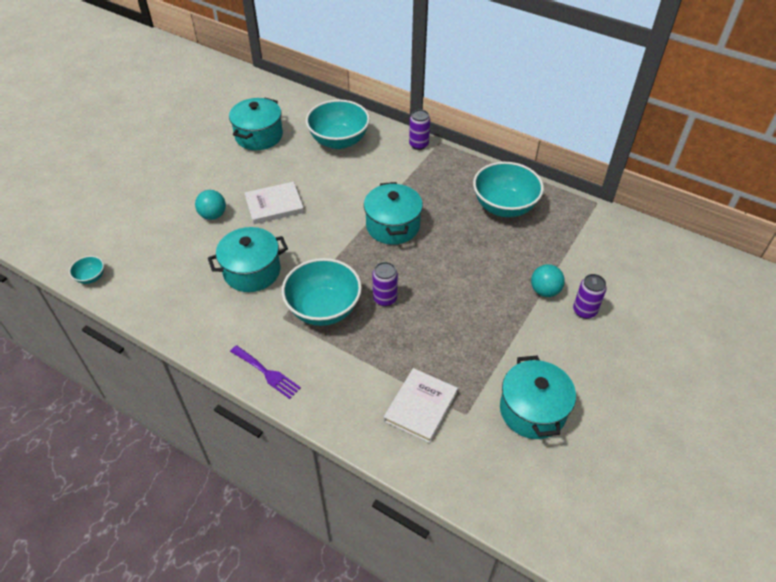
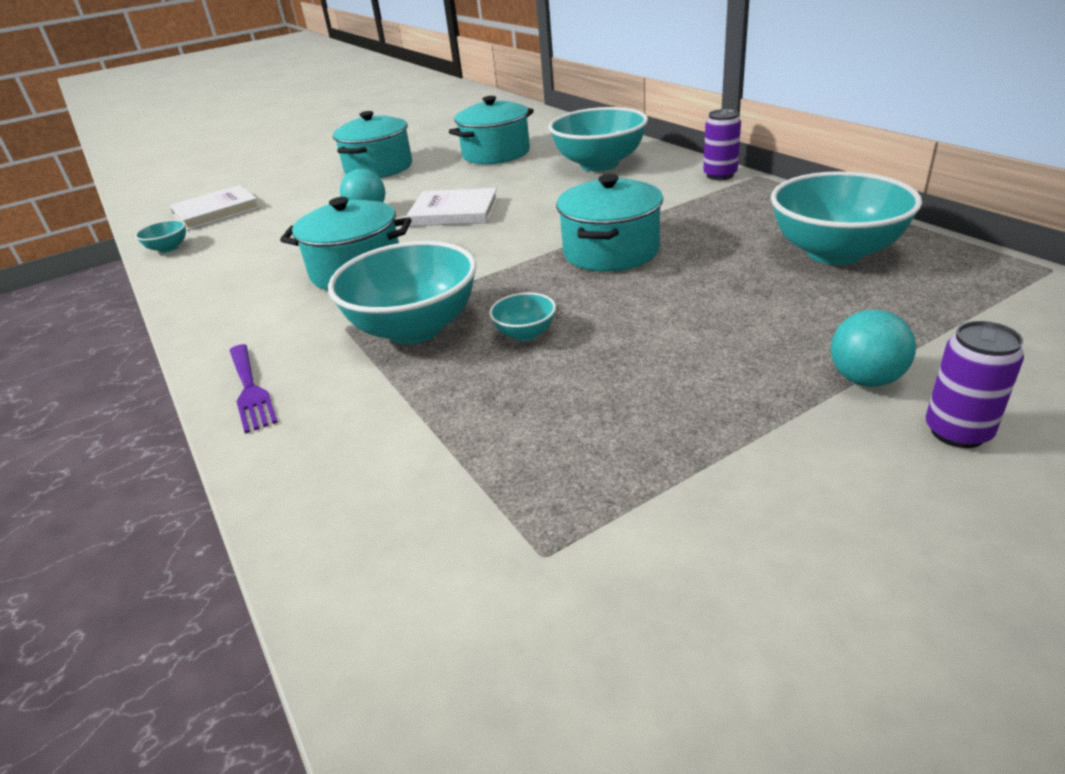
camera: 30 degrees right, 15 degrees down
(385, 298) = (525, 333): purple can -> turquoise bowl
(420, 406) = (456, 512): white book -> white book (216, 211)
(532, 410) = (716, 600): turquoise pot -> turquoise pot (379, 168)

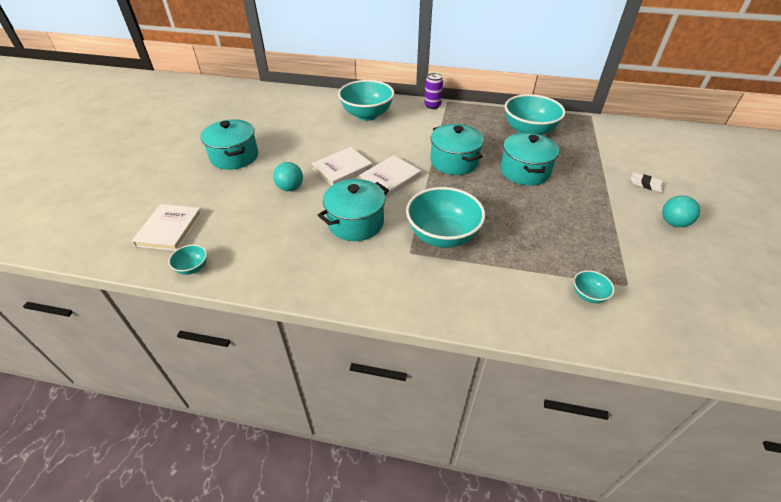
camera: 50 degrees left, 10 degrees up
(250, 390) = (428, 304): purple fork -> none
(486, 240) = (390, 178): none -> white book
(496, 154) = (295, 124): turquoise pot -> turquoise pot (524, 171)
(525, 333) = (488, 214): turquoise bowl -> turquoise bowl (588, 295)
(865, 379) = (606, 178): turquoise ball -> turquoise ball (673, 223)
(957, 432) = (646, 184): purple can -> white eraser

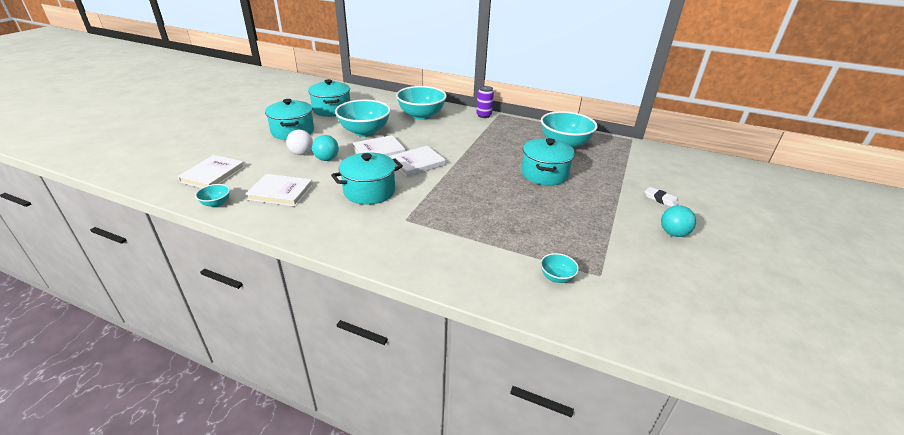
camera: 10 degrees right, 10 degrees down
(258, 185) = (301, 153): none -> white ball
(259, 240) = (281, 192): none -> white book
(442, 236) = (441, 211): turquoise bowl -> turquoise bowl (364, 132)
(454, 162) = (481, 158): turquoise pot -> turquoise pot (331, 110)

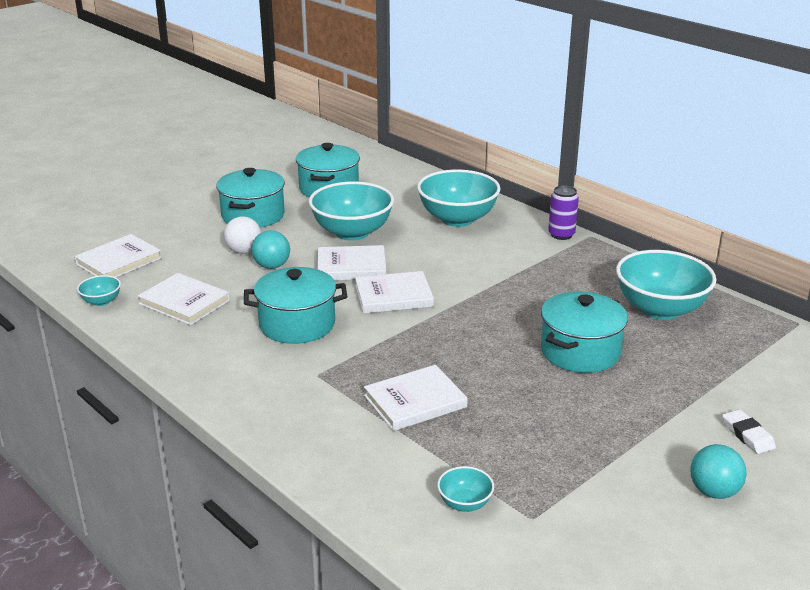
camera: 25 degrees right, 5 degrees down
(478, 222) = (415, 401): none -> white book

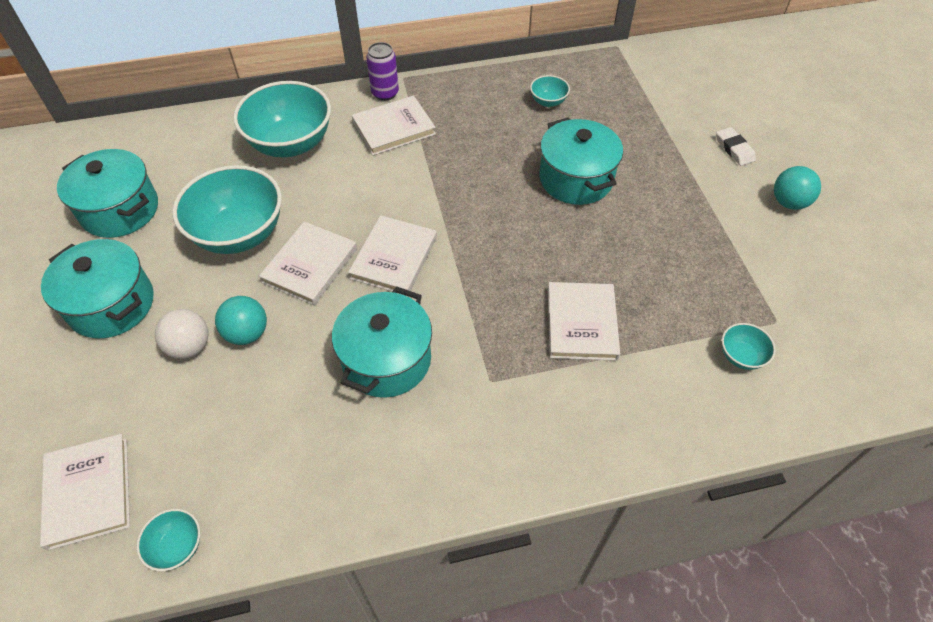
camera: 60 degrees left, 25 degrees up
(184, 302) = (256, 451): white book -> white book (394, 128)
(660, 309) = (548, 102): turquoise bowl -> turquoise bowl, size x0.45
(747, 435) = (734, 149): white eraser -> white eraser turned 60 degrees clockwise

